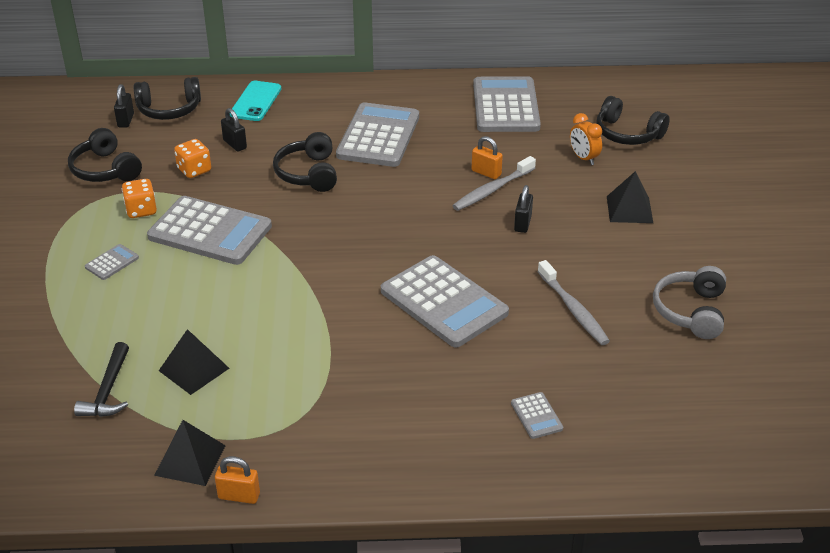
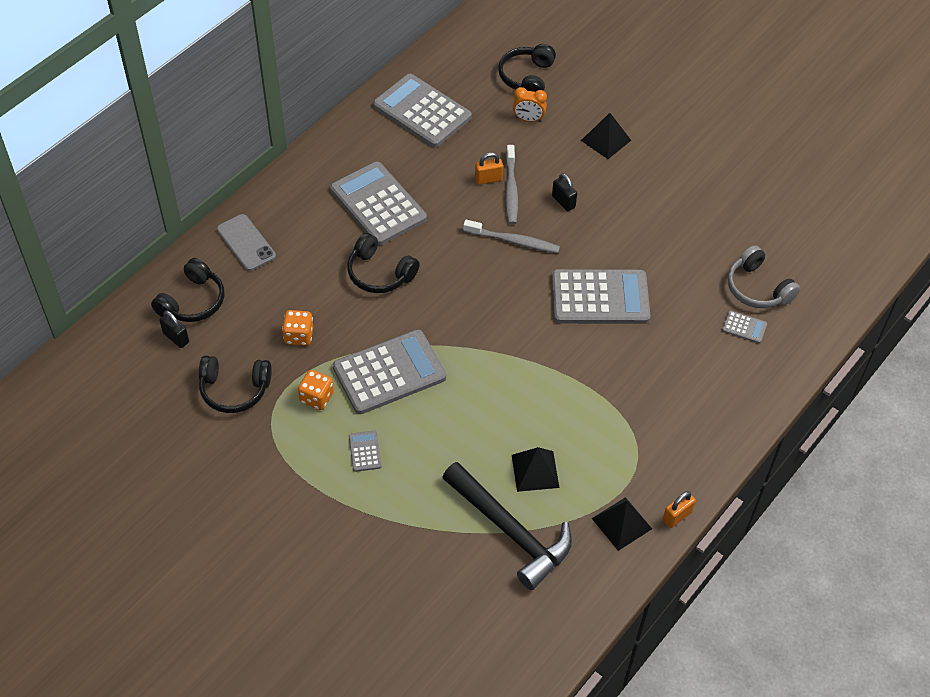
camera: 50 degrees left, 15 degrees up
(108, 390) = (510, 531): black hammer -> black hammer, size x1.83
(235, 144) = (291, 291): black padlock -> none
(256, 101) = (246, 243): turquoise phone -> grey phone
(573, 309) = (671, 241): grey toothbrush -> grey toothbrush (513, 241)
(627, 134) = (527, 77): black headphones -> black headphones turned 120 degrees clockwise
(691, 311) = (727, 189): grey headphones -> grey headphones (757, 288)

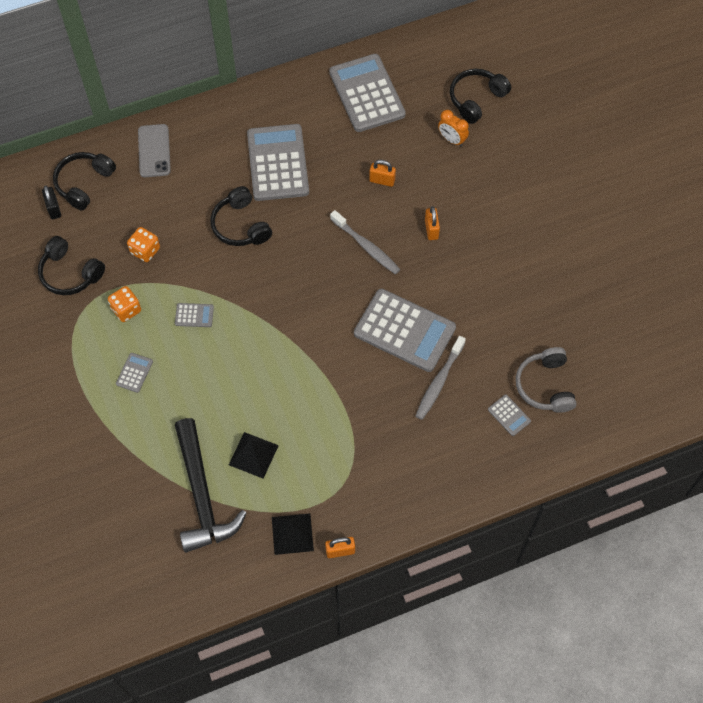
camera: 30 degrees right, 10 degrees up
(193, 301) = (84, 183): black headphones -> black headphones turned 150 degrees clockwise
(389, 372) = (194, 315): grey calculator -> grey calculator, size x0.42
(511, 190) = (394, 199): grey toothbrush -> grey toothbrush (439, 382)
(563, 202) = (431, 229): black padlock -> orange padlock
(606, 140) = (506, 188): black pyramid -> none

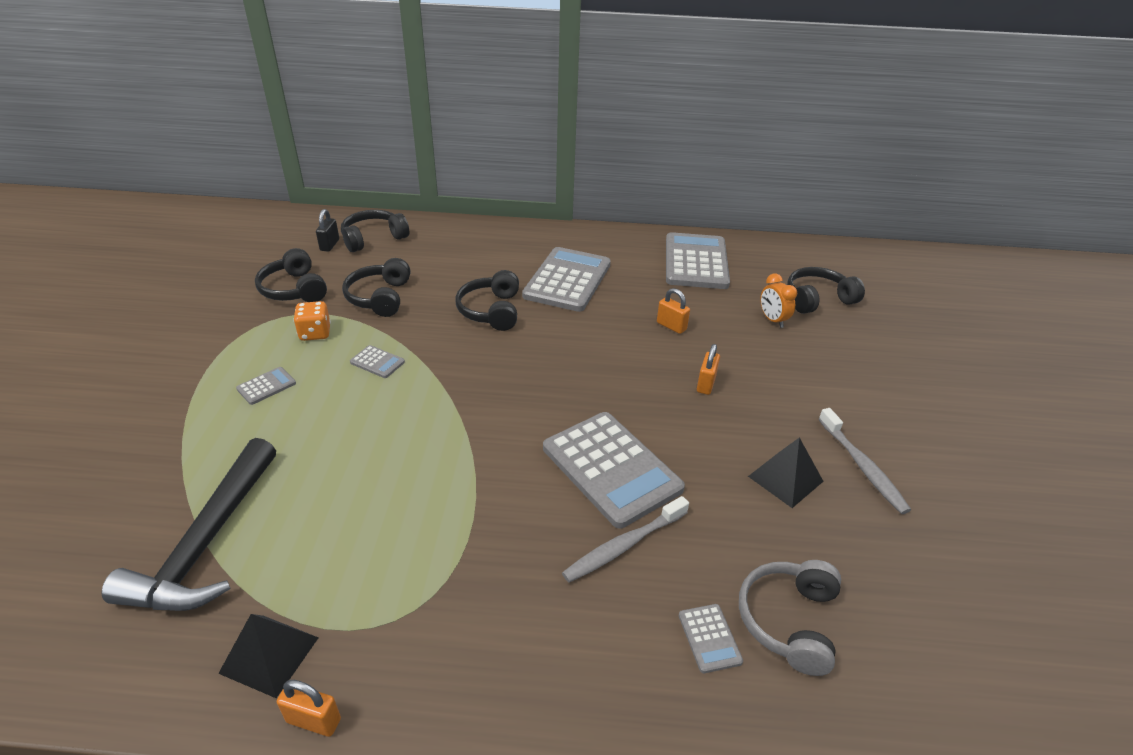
camera: 25 degrees right, 25 degrees down
(145, 250) = (380, 297): orange dice -> black headphones
(154, 151) = (456, 238): grey phone -> none
(253, 455) = (312, 525): black pyramid -> black pyramid (785, 478)
(366, 246) = (616, 372): grey toothbrush -> grey toothbrush (862, 466)

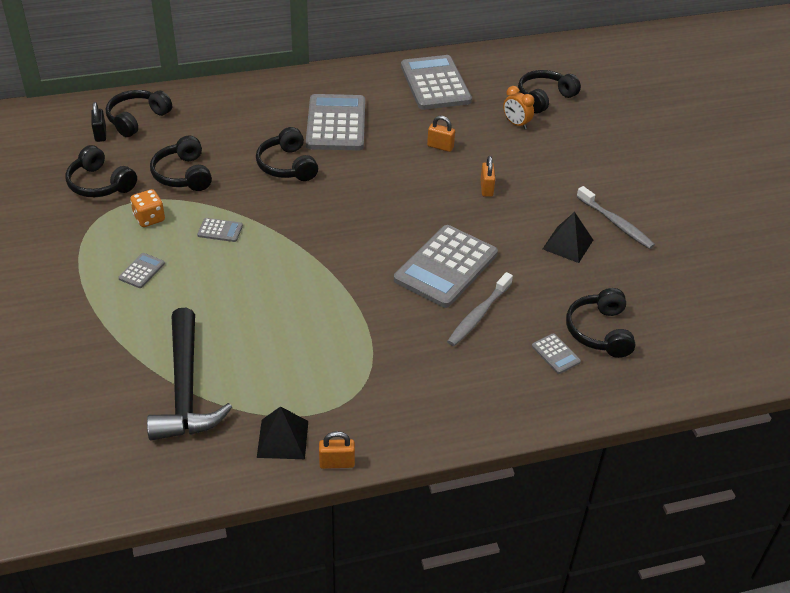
camera: 20 degrees left, 5 degrees up
(611, 468) = (446, 267): grey calculator -> grey calculator turned 90 degrees clockwise
(789, 621) = (599, 331): grey headphones -> black headphones

